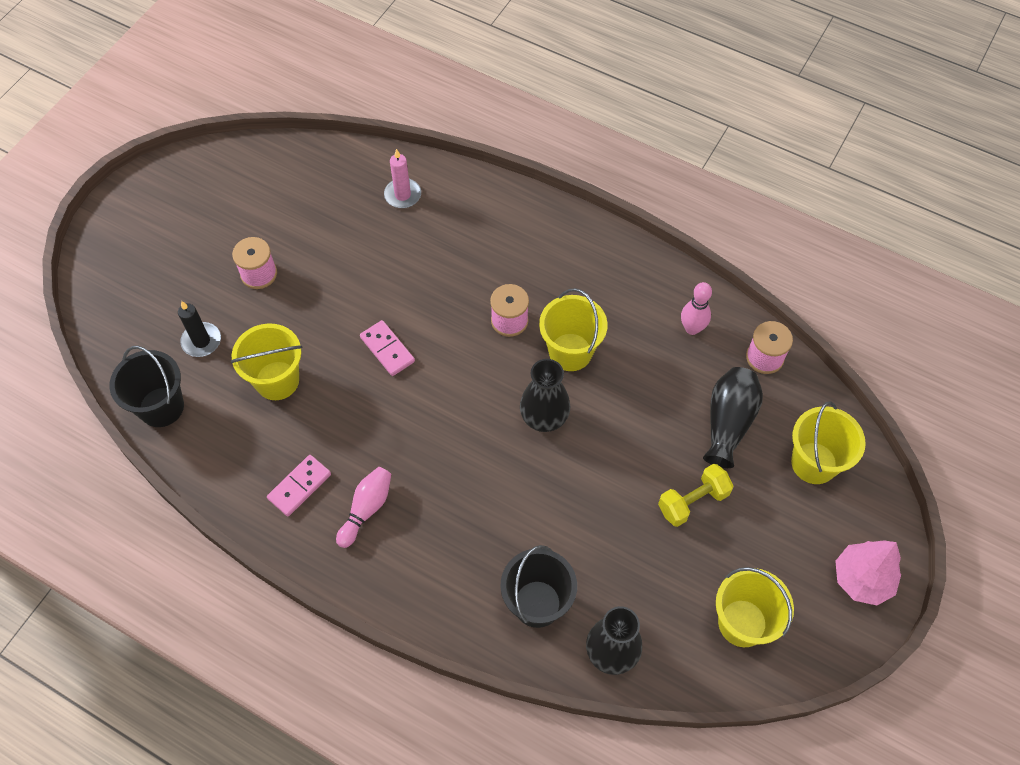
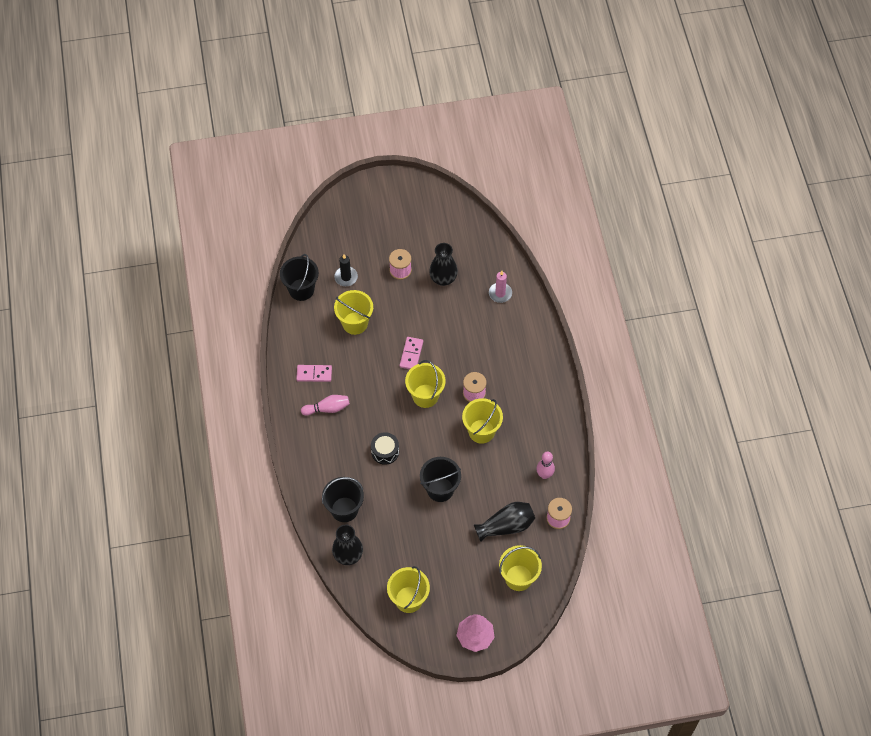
camera: 50 degrees right, 0 degrees up
(461, 377) = (425, 396): none -> yellow bucket
(496, 485) = (385, 451): none -> black drum
(544, 418) = (436, 446): black vase -> black vase (443, 279)
(610, 460) = (440, 489): none -> black bucket
(693, 501) = (450, 538): yellow dumbbell -> none

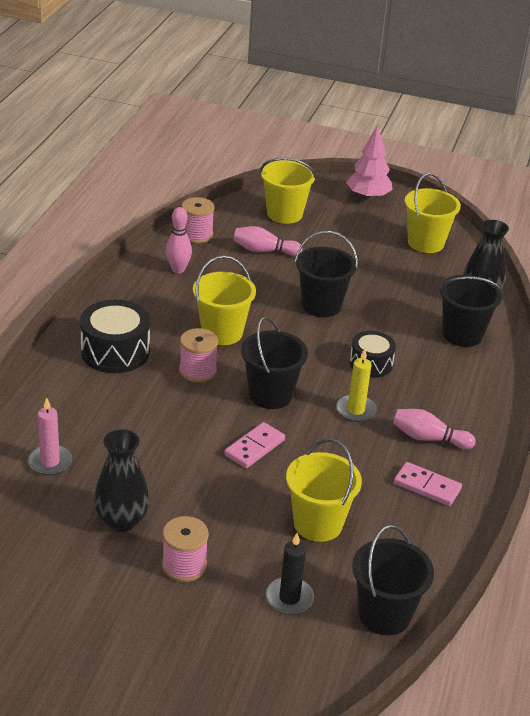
camera: 155 degrees left, 25 degrees down
(375, 409) = (355, 410): none -> yellow candle
(425, 396) = (270, 395): yellow bucket -> black bucket
(506, 526) = (264, 251): black vase -> pink bowling pin
(526, 383) = (115, 352): none -> black drum

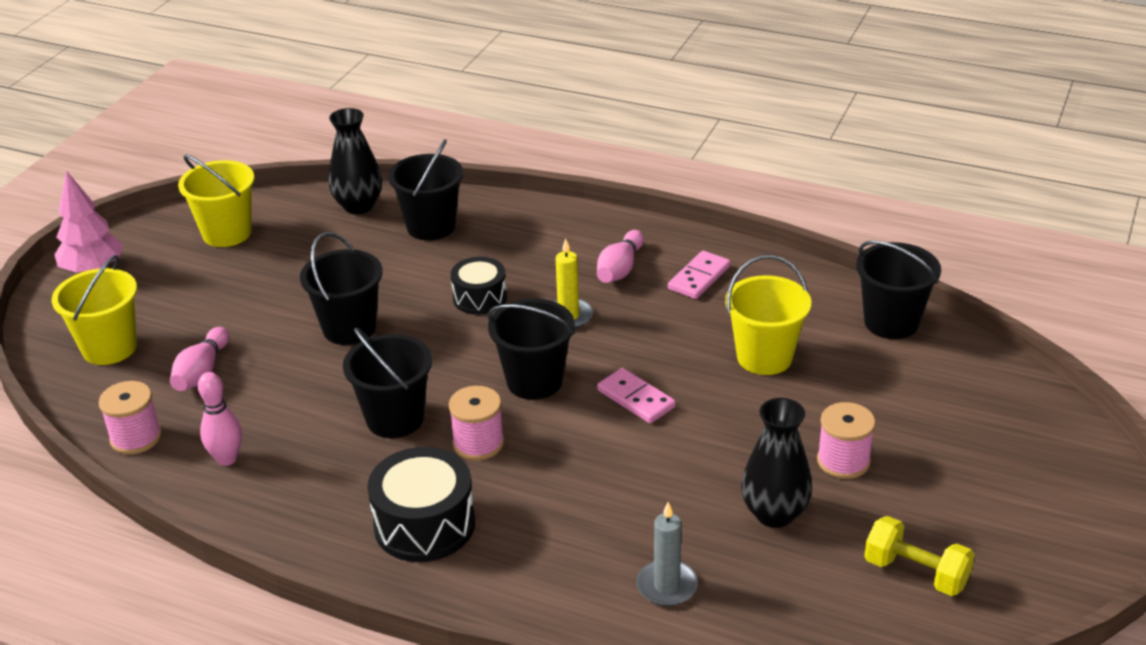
camera: 80 degrees left, 0 degrees up
(50, 462) = (667, 586): pink candle -> grey candle
(52, 599) = (916, 573): none -> yellow dumbbell
(222, 332) = (395, 419): yellow bucket -> black bucket
(289, 598) = (880, 384): black candle -> none

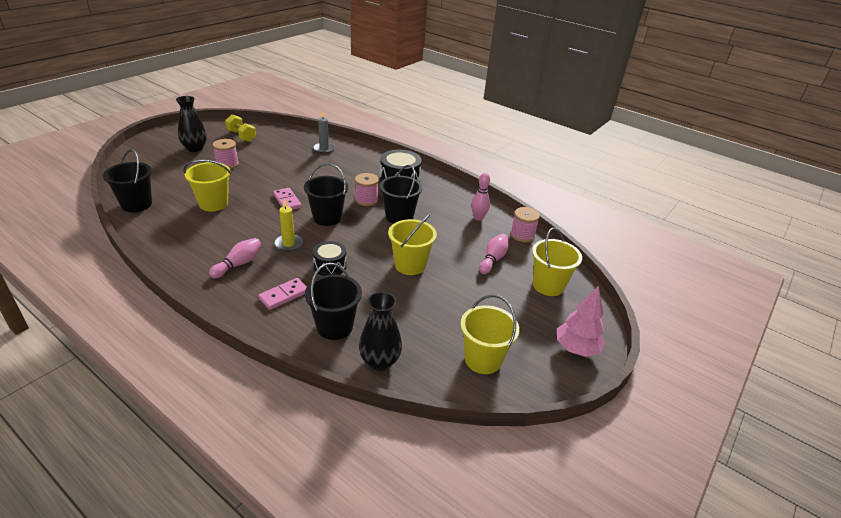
camera: 170 degrees left, 0 degrees up
(349, 328) = (410, 265): black bucket -> yellow bucket
(699, 278) = (200, 248): pink domino -> pink domino (284, 295)
(774, 514) = (270, 157): black vase -> black vase (195, 148)

